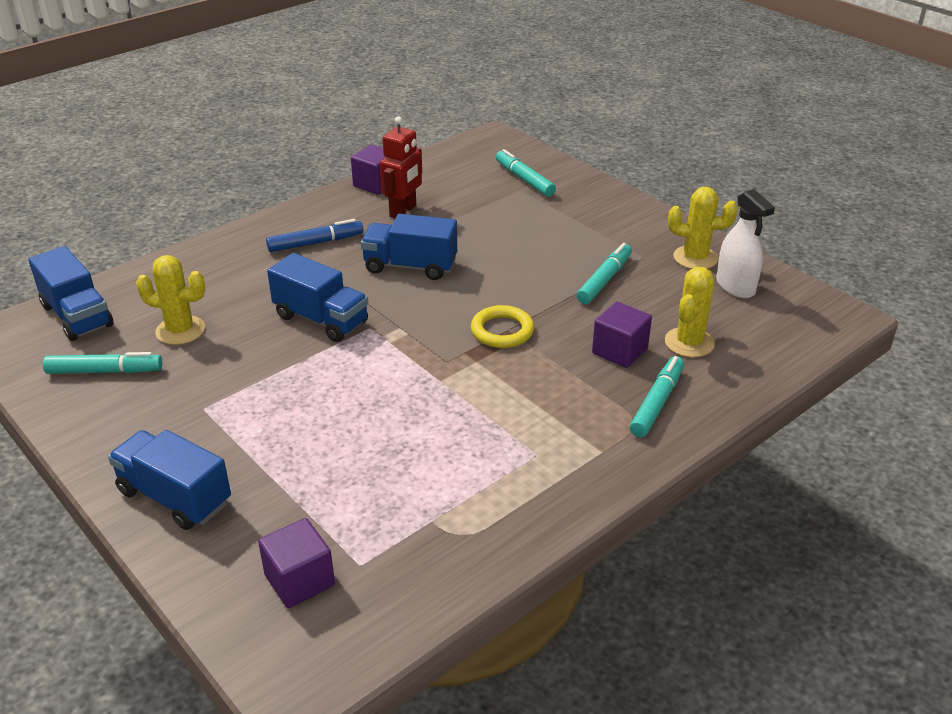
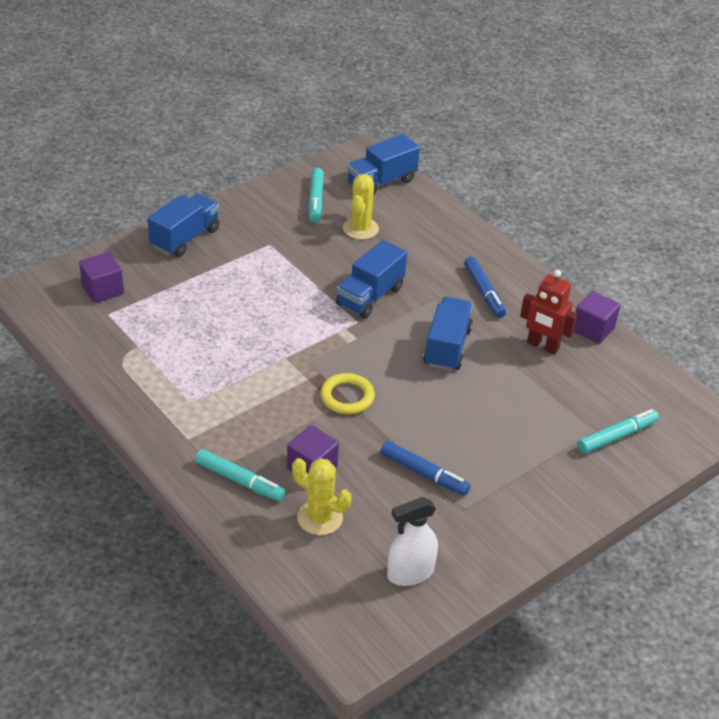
camera: 90 degrees right, 5 degrees up
(604, 280) = (424, 473): turquoise marker -> blue marker
(695, 258) = (464, 551): yellow cactus -> none

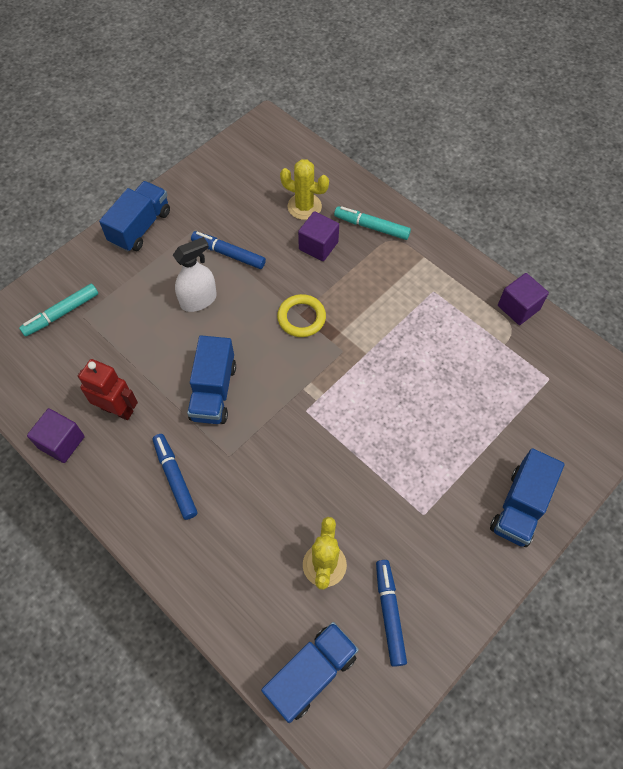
camera: 175 degrees right, 20 degrees up
(103, 290) = (570, 410): purple cube -> purple cube (518, 307)
(315, 200) = (389, 613): turquoise marker -> blue marker
(370, 296) = (298, 449): blue truck -> blue truck (140, 227)
(410, 573) = (234, 176): white spray bottle -> white spray bottle (198, 300)

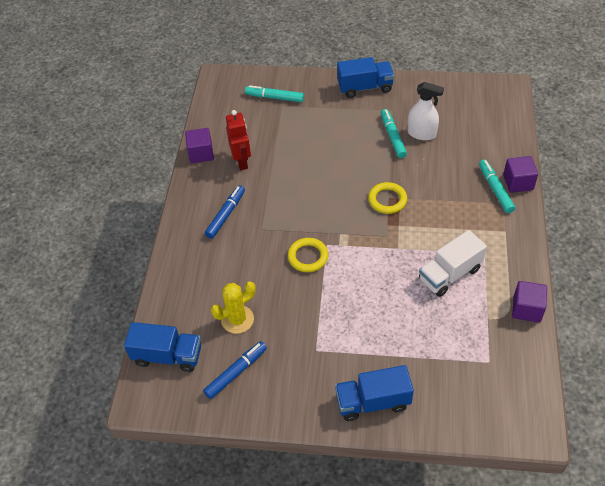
camera: 55 degrees right, 10 degrees down
(198, 300) = (346, 146): white spray bottle -> white spray bottle (421, 133)
(213, 392) = (295, 194): blue truck -> none
(228, 254) = (392, 136): blue marker -> turquoise marker
(304, 206) = (469, 147): yellow cactus -> none
(305, 439) = (308, 257): none -> yellow ring
(318, 245) = (448, 173): purple cube -> purple cube (518, 182)
(433, 335) = (449, 274): none -> white truck

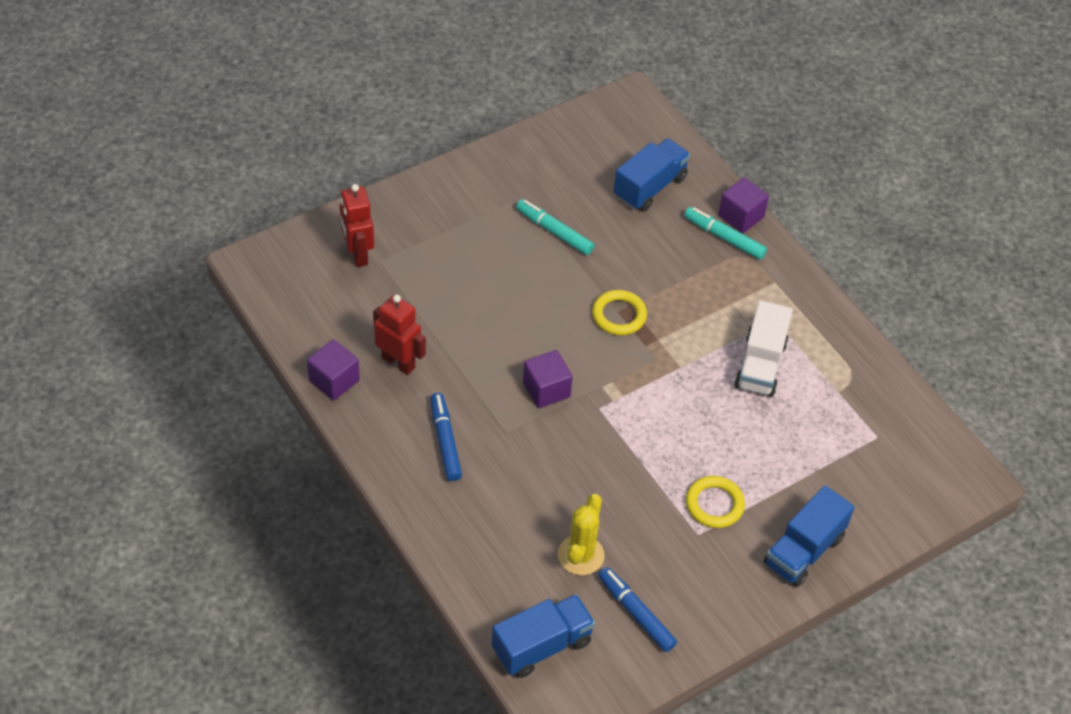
camera: 45 degrees left, 0 degrees up
(236, 372) = (636, 613): blue marker -> blue marker turned 45 degrees counterclockwise
(274, 97) = (357, 254): turquoise marker -> red robot
(308, 257) = (591, 435): yellow ring -> yellow ring (714, 504)
(365, 87) = (462, 182): blue truck -> blue truck (650, 187)
(421, 133) = (584, 210): white spray bottle -> none
(526, 309) = (866, 358): purple cube -> purple cube (546, 390)

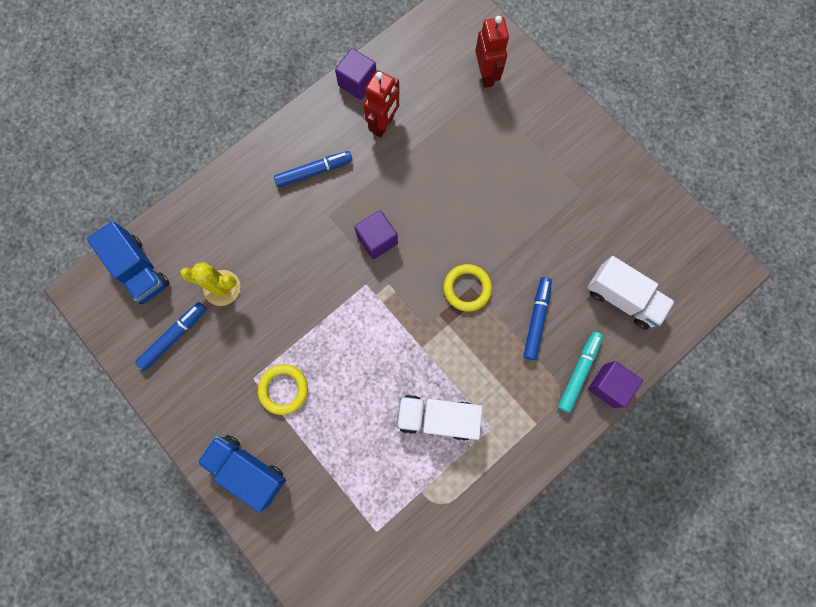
camera: 85 degrees right, 25 degrees up
(357, 254) = (486, 75): red robot -> red robot turned 105 degrees clockwise
(554, 232) = (548, 222): turquoise marker -> none
(650, 187) = (622, 298): blue truck -> white truck
(663, 262) = (536, 319): none -> blue marker

